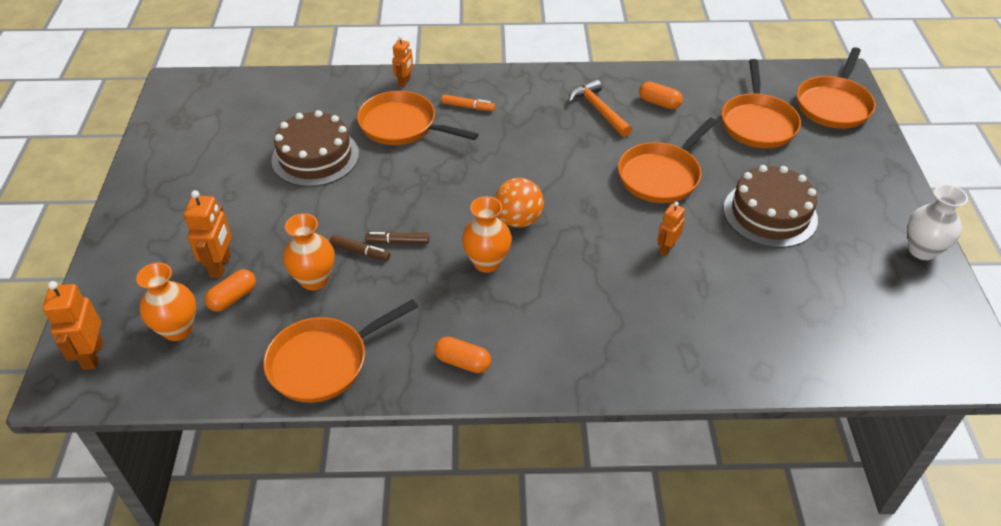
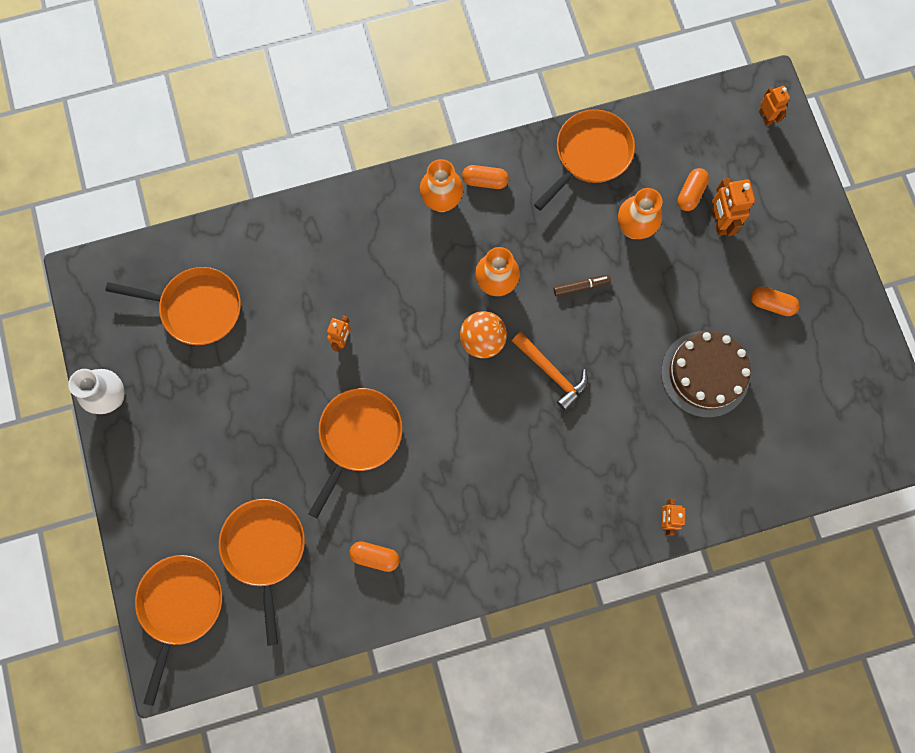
camera: 165 degrees right, 30 degrees up
(92, 355) = (765, 117): orange robot -> orange robot, size x0.65
(178, 329) = (716, 154): orange vase -> orange vase (442, 201)
(218, 191) = (771, 304): none -> orange capsule
(360, 252) = (609, 267): brown marker -> none
(402, 126) = (638, 443): orange pan -> orange pan (197, 308)
(468, 107) = (581, 493): orange marker -> none
(598, 110) = (439, 525): orange hammer -> orange hammer (551, 373)
(770, 214) = (250, 409): brown cake -> none

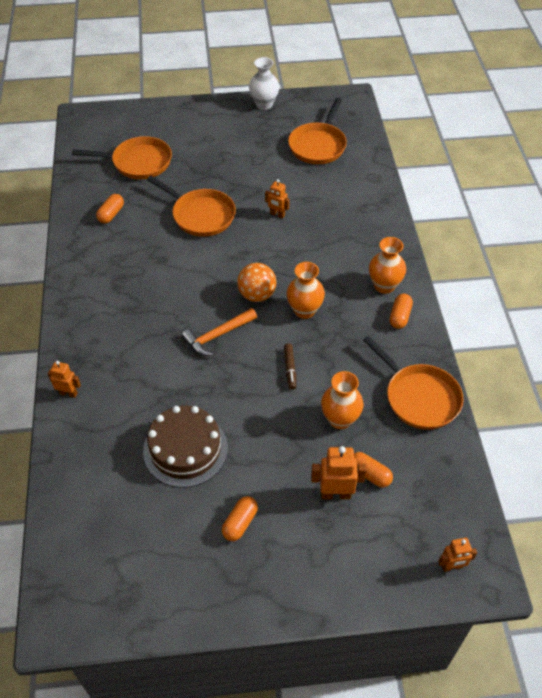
camera: 100 degrees right, 25 degrees down
(180, 606) = (117, 123): orange pan -> none

